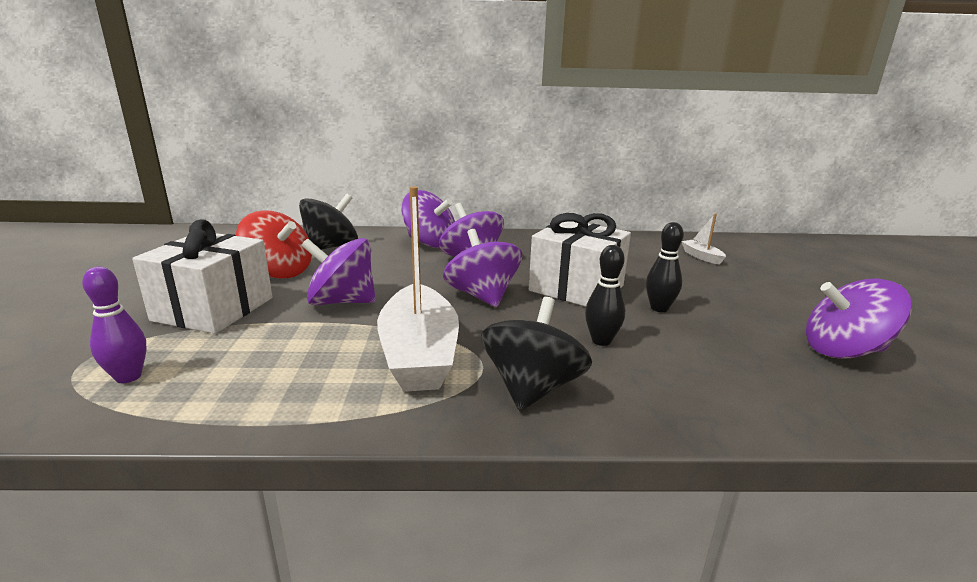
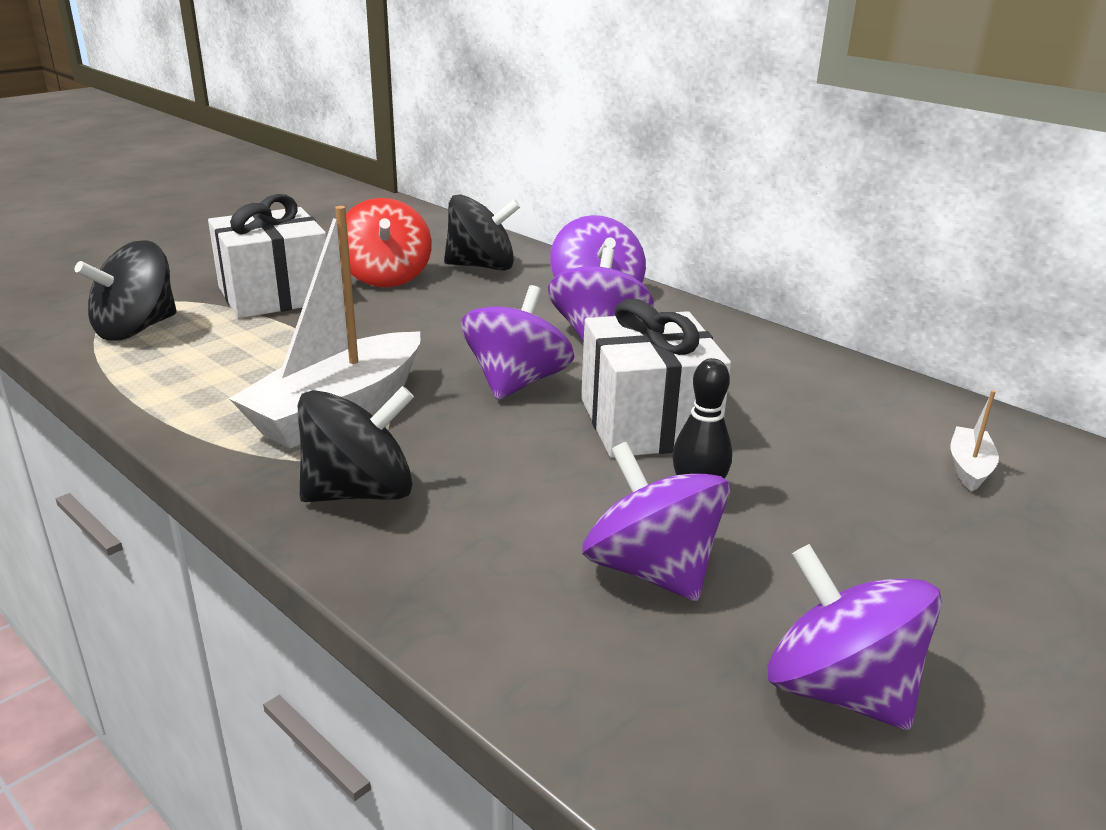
camera: 45 degrees right, 5 degrees up
(128, 377) = (136, 329): purple bowling pin -> black spinning top
(342, 302) = (377, 330): purple spinning top -> purple spinning top (651, 570)
(601, 341) = (530, 490): black bowling pin -> none

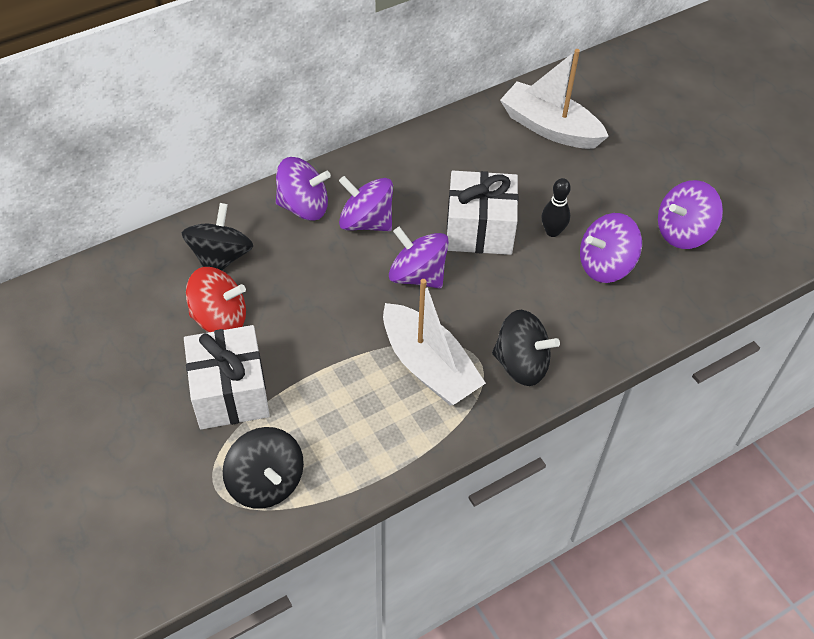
camera: 75 degrees left, 25 degrees up
(360, 492) = (521, 364): black spinning top -> black spinning top turned 120 degrees clockwise
(969, 468) = (550, 127): white boat -> white boat, size x2.34

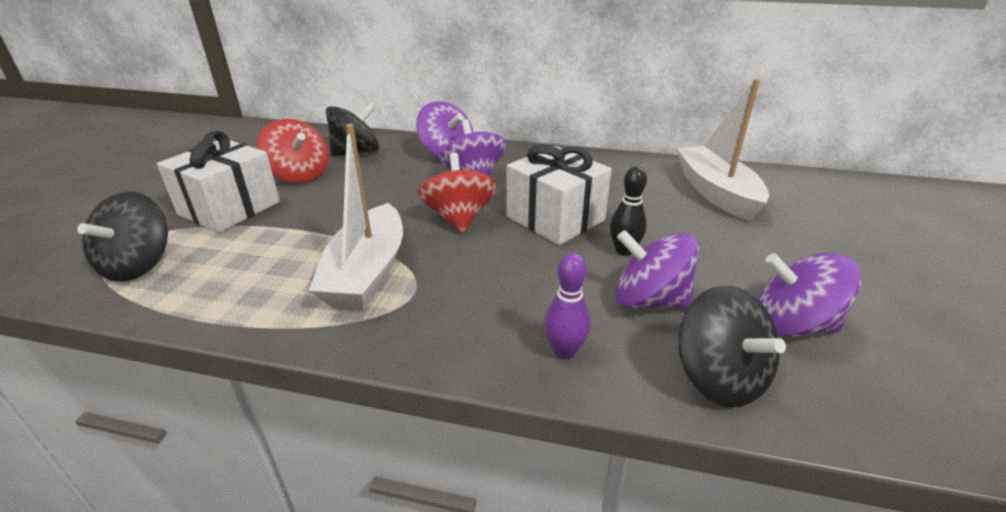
camera: 45 degrees right, 20 degrees down
(417, 275) = (459, 218): purple spinning top -> red spinning top
(521, 364) = (443, 321): black spinning top -> black spinning top (718, 377)
(601, 333) = (564, 351): none -> purple bowling pin

